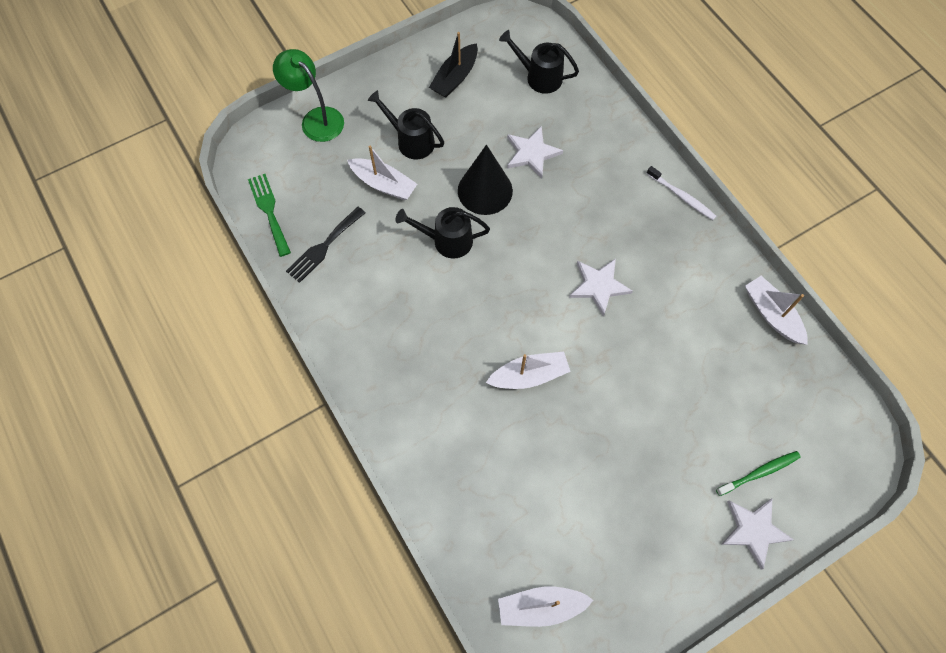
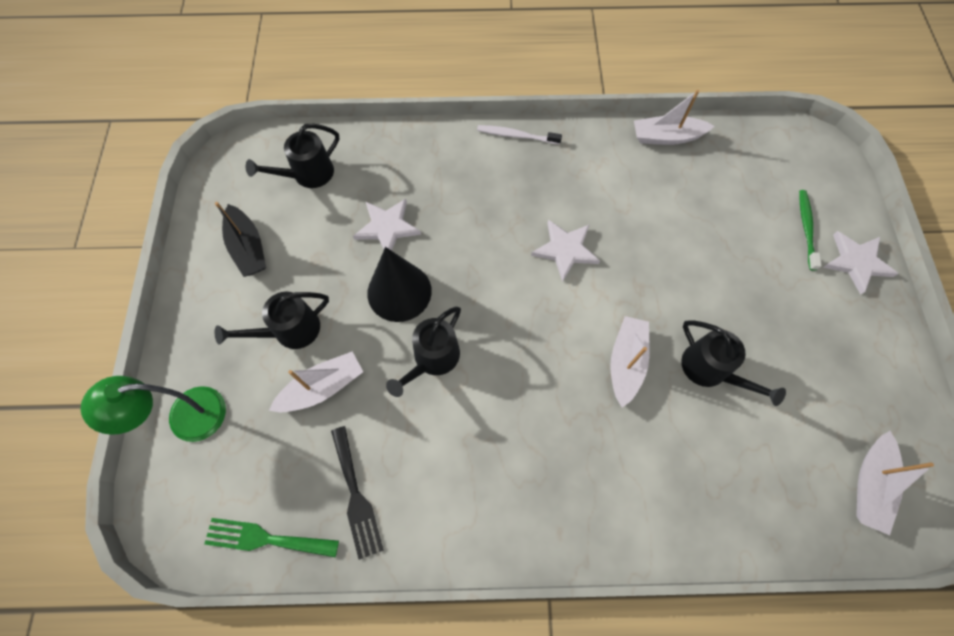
camera: 60 degrees left, 0 degrees up
(563, 443) = (710, 370): none -> black watering can
(682, 197) = (516, 135): white toothbrush -> white toothbrush turned 150 degrees counterclockwise

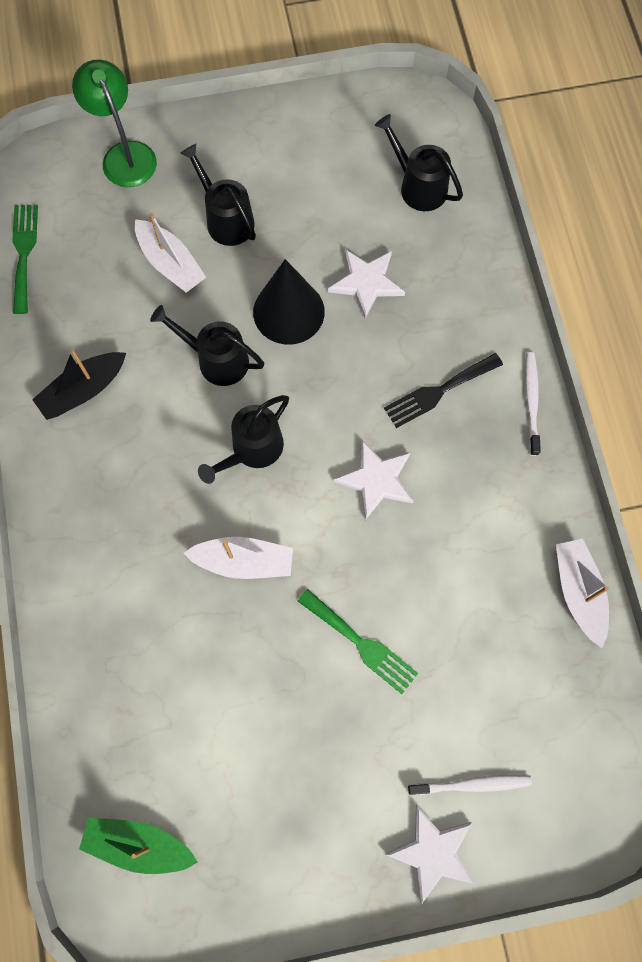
camera: 80 degrees right, 5 degrees up
(248, 248) = (313, 154): black boat -> black boat (83, 390)
(356, 496) = (69, 318): black fork -> black fork (438, 392)
(700, 283) = (361, 644): none -> green fork
(710, 370) = (249, 659): black watering can -> black watering can (252, 450)
(806, 228) = (472, 784): green toothbrush -> white toothbrush
(870, 484) = (139, 844): white boat -> green boat

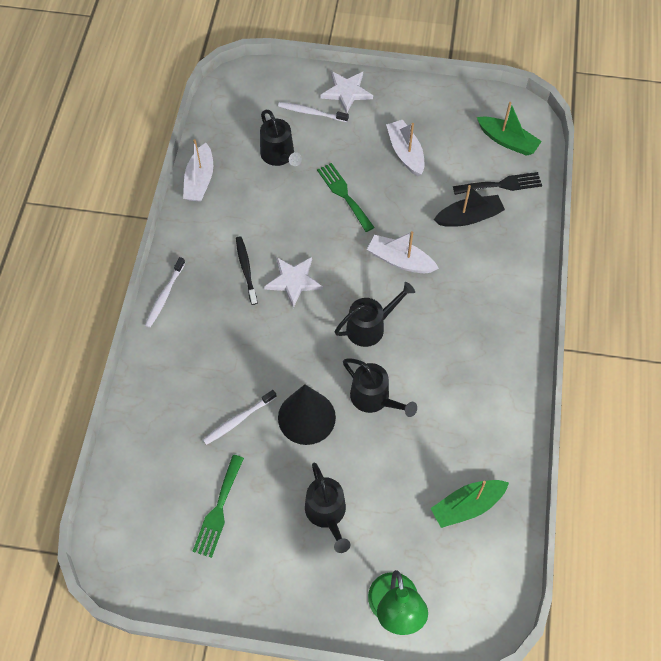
camera: 160 degrees left, 10 degrees down
(24, 253) = (504, 541): green fork -> green fork (218, 510)
(73, 276) = (467, 506): none -> green boat
(83, 390) = (480, 408): black boat -> black boat (469, 217)
(171, 263) = (385, 489): white boat -> white boat (405, 153)
(366, 282) = (238, 420): white star -> white toothbrush
(418, 186) = (159, 488): black watering can -> black watering can (279, 156)
(438, 392) = (224, 323): black fork -> black fork (501, 185)
(446, 475) = (246, 269): none -> black toothbrush

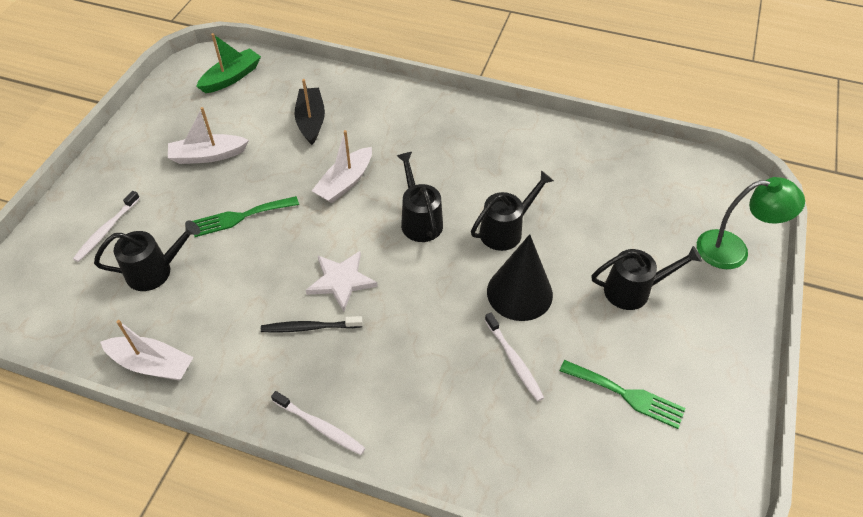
camera: 80 degrees left, 10 degrees down
(346, 92) = (95, 192): white star -> none
(467, 506) = (628, 179): green boat -> none
(501, 185) = (282, 91): black fork -> none

